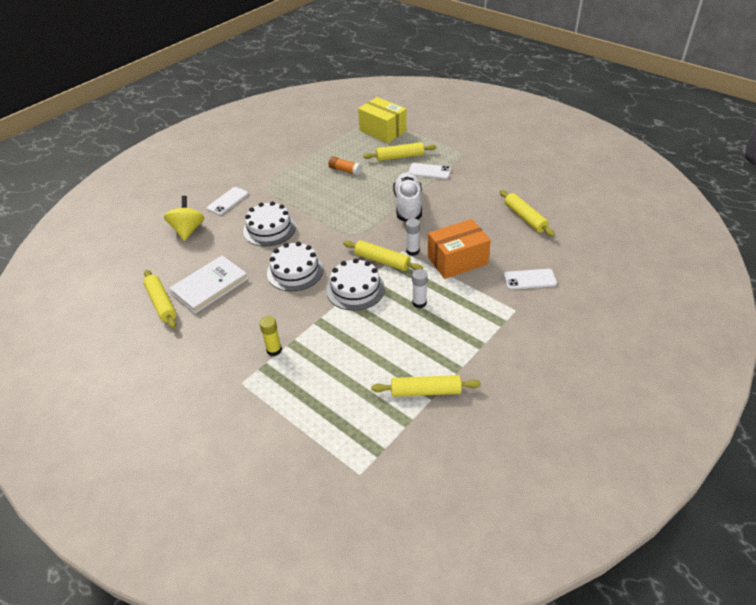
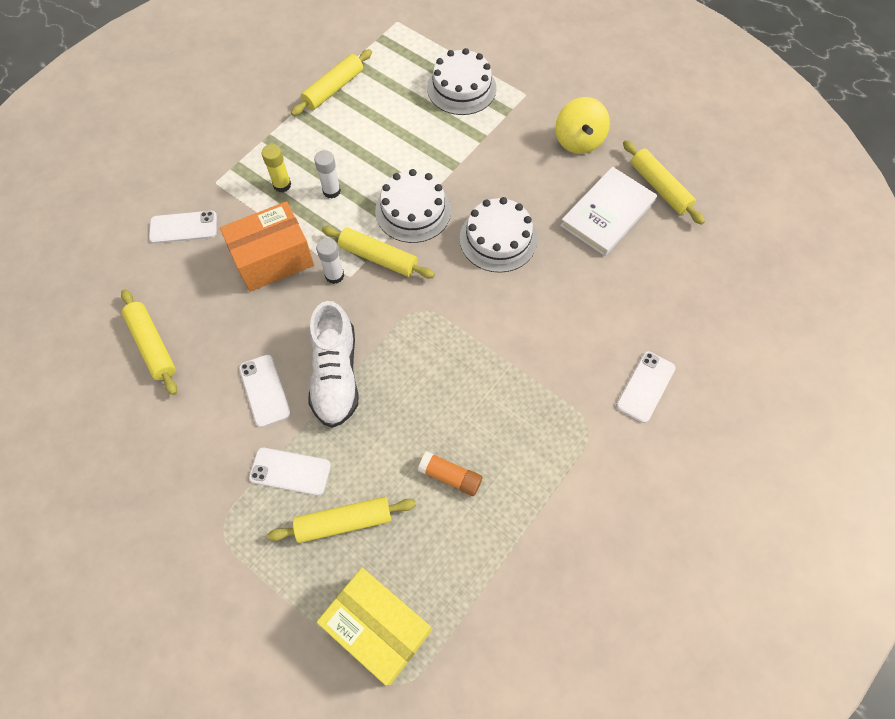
camera: 175 degrees right, 20 degrees up
(188, 230) = (683, 317): yellow spinning top -> yellow spinning top (578, 141)
(269, 229) = (555, 320): white cake -> white cake (461, 88)
(274, 350) = (500, 129): yellow glue stick -> yellow glue stick (282, 185)
(425, 391) = (333, 89): yellow rolling pin -> yellow rolling pin turned 45 degrees counterclockwise
(449, 199) = (264, 390): none -> white phone

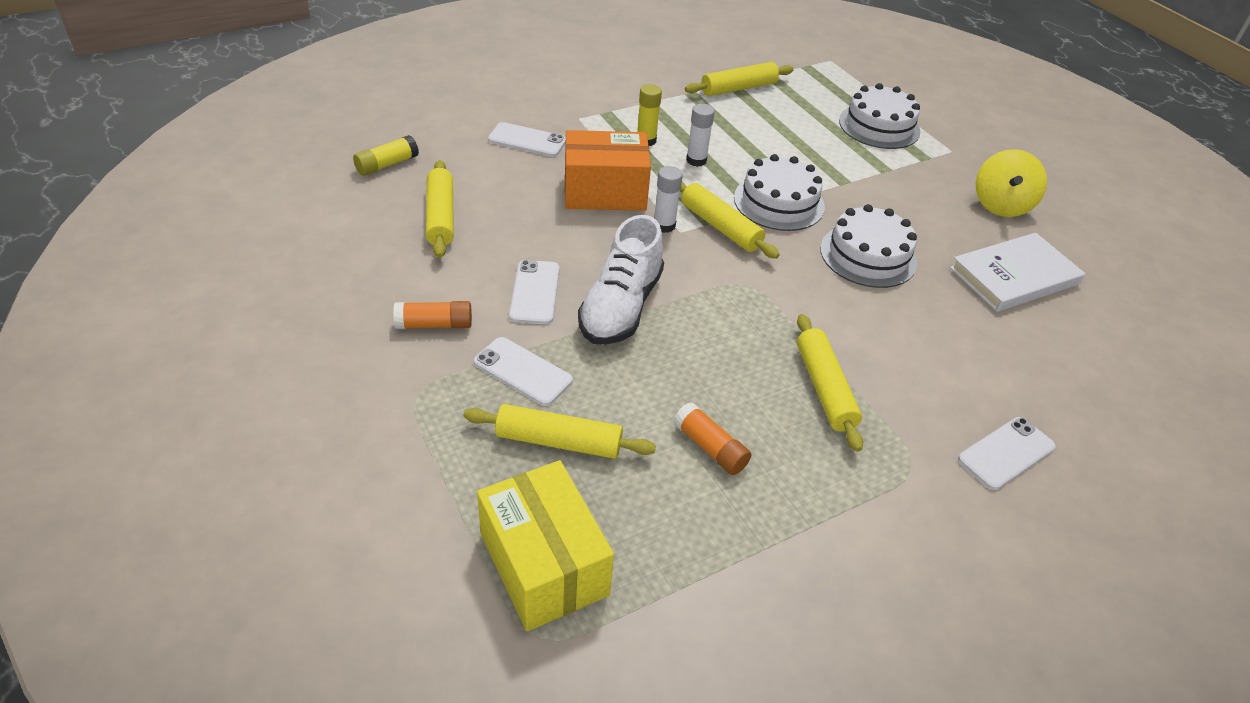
camera: 20 degrees right, 20 degrees down
(78, 307) = (387, 164): none -> yellow glue stick
(202, 458) = (434, 324): none -> orange glue stick
(659, 187) = (1090, 274): yellow rolling pin -> yellow rolling pin (824, 388)

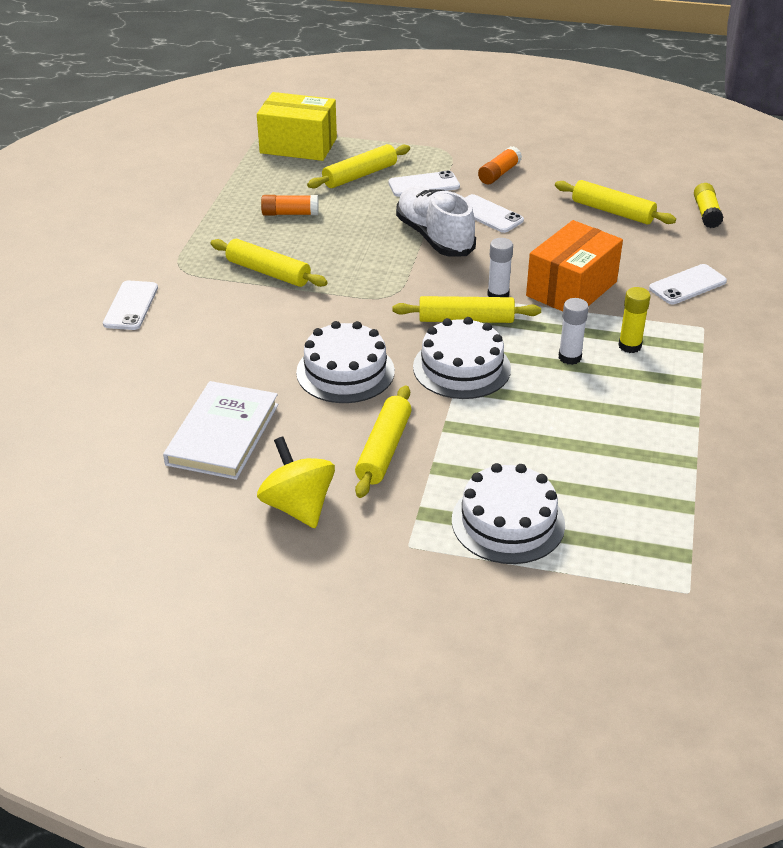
camera: 135 degrees right, 5 degrees down
(738, 88) = (680, 462): yellow rolling pin -> yellow rolling pin (384, 449)

